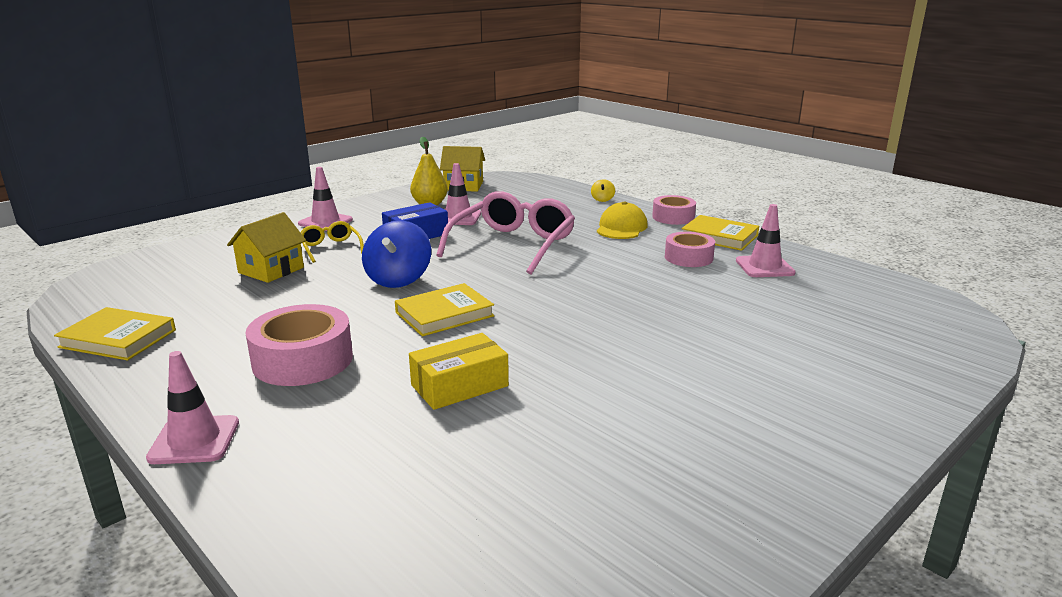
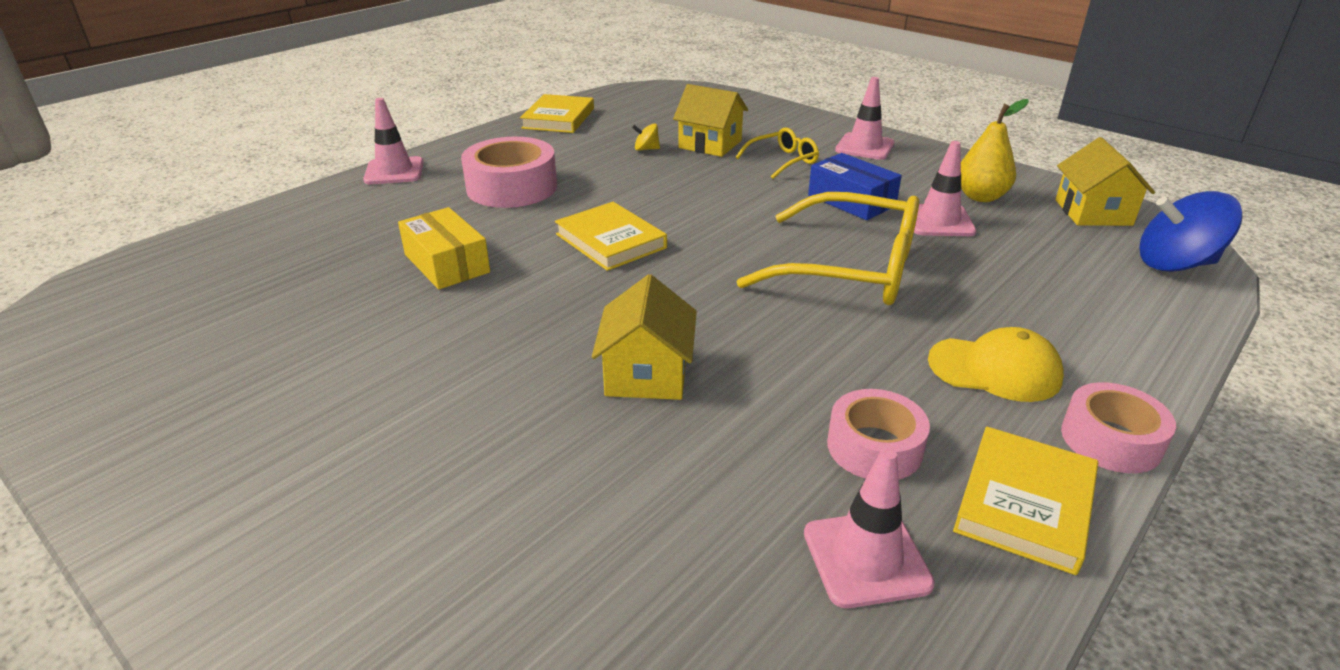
camera: 85 degrees right, 10 degrees up
(398, 279) = (703, 206): blue spinning top -> blue spinning top (1175, 264)
(513, 244) = (852, 269): pink glasses -> yellow glasses
(602, 199) = (1150, 348): yellow spinning top -> yellow spinning top (646, 149)
(631, 306) = (647, 374): none -> yellow house

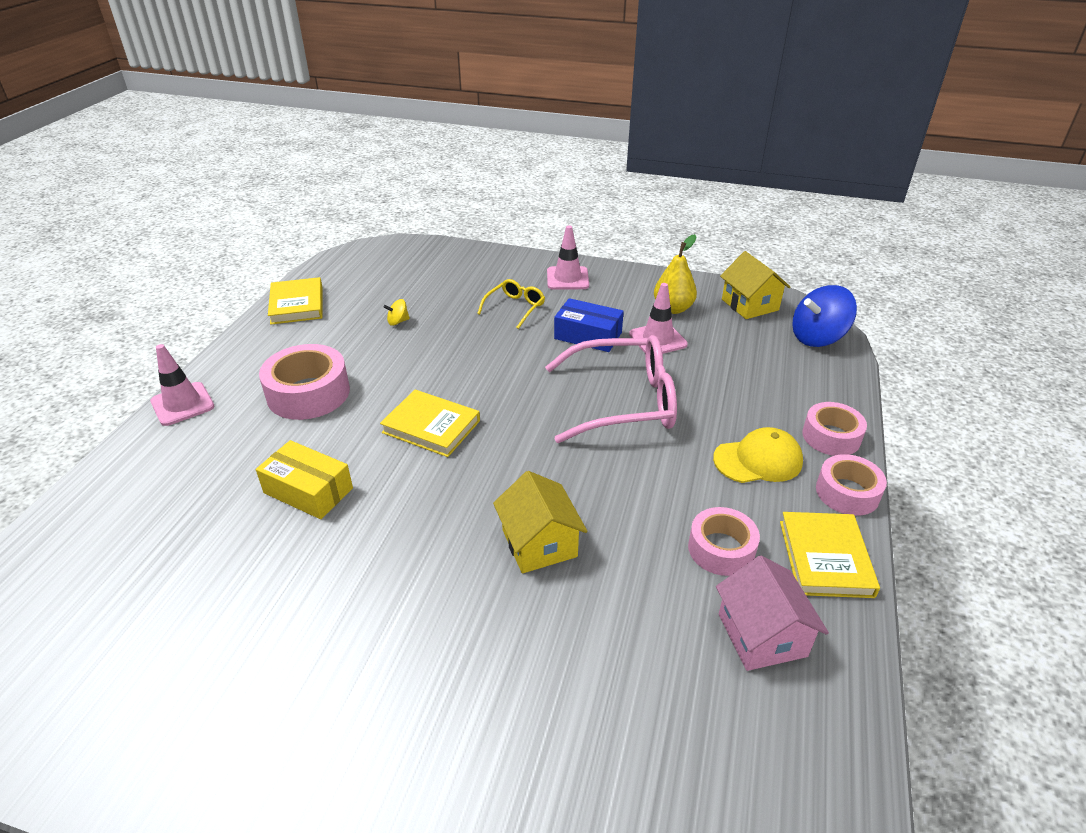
camera: 25 degrees left, 5 degrees up
(710, 144) = (447, 304): yellow house -> none
(852, 269) = (625, 401): yellow glasses -> pink glasses
(866, 558) = (762, 635): pink traffic cone -> pink house
(1126, 372) = (831, 436): none -> pink tape

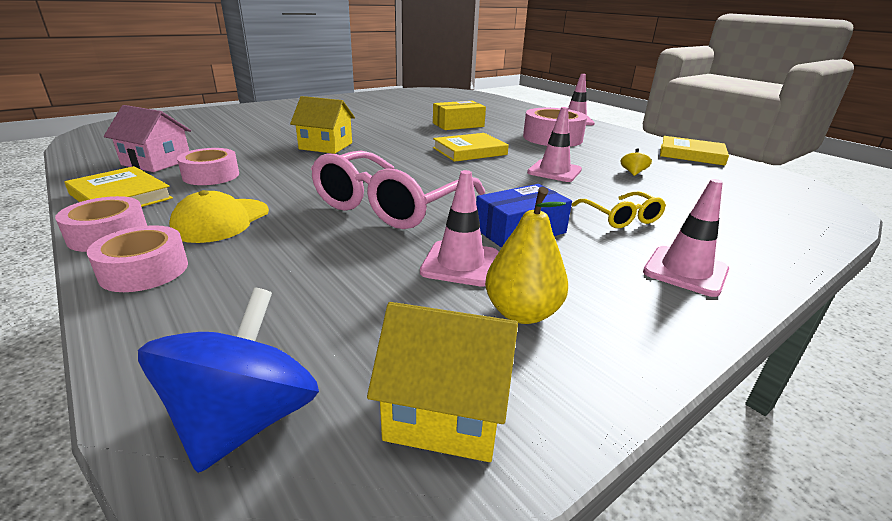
camera: 125 degrees right, 10 degrees down
(441, 358) = (554, 171): none -> pink traffic cone

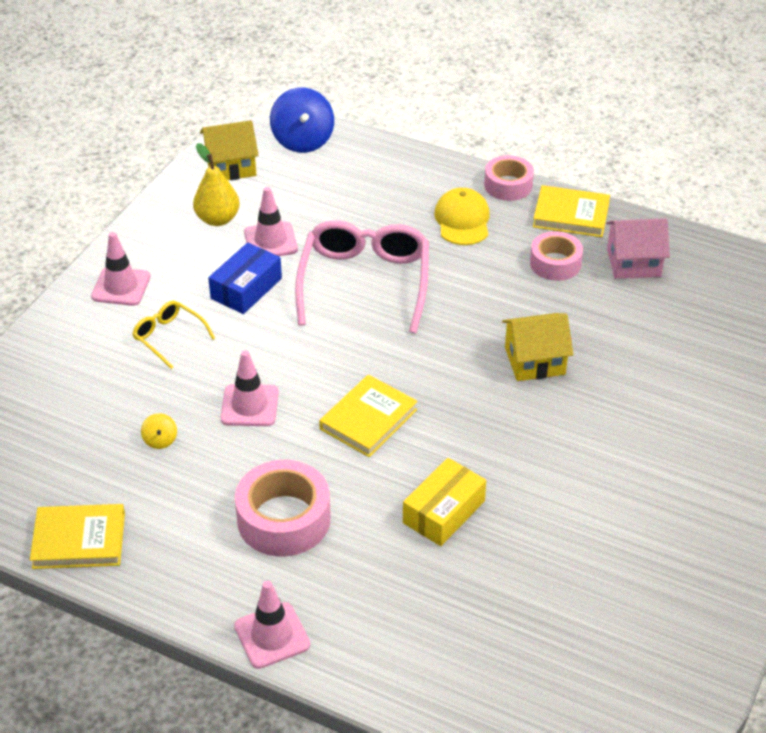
camera: 155 degrees right, 15 degrees up
(144, 270) = (443, 174): pink tape -> none

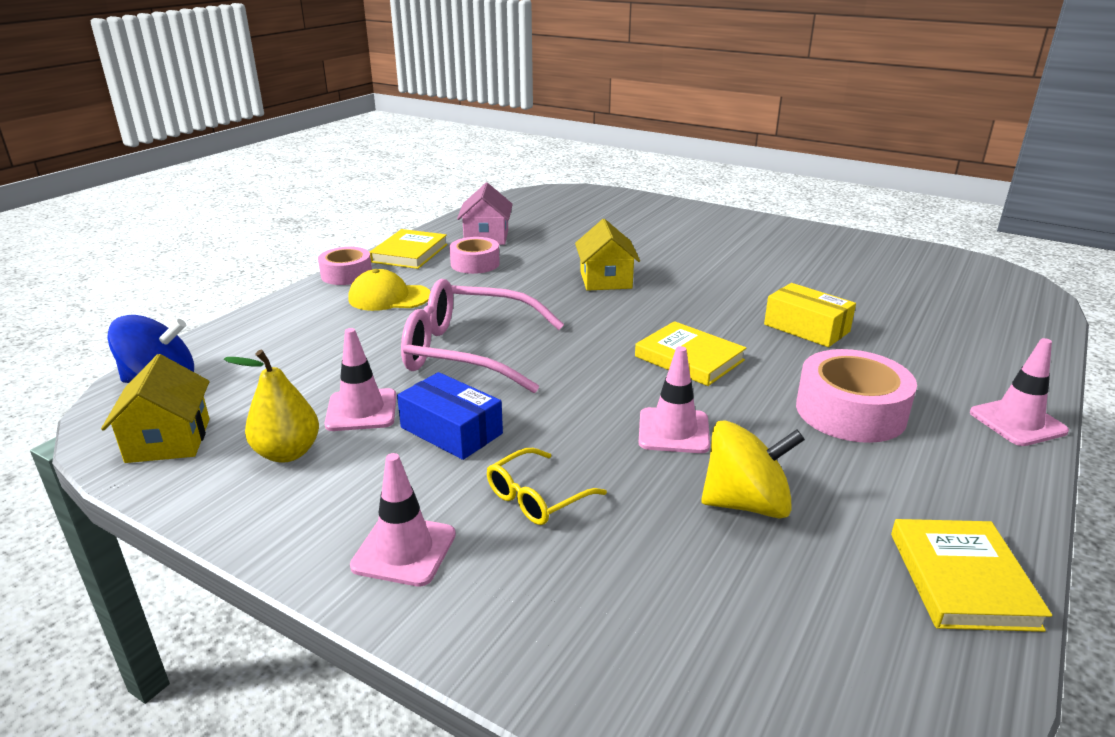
camera: 85 degrees left, 15 degrees down
(160, 440) = (746, 503): yellow spinning top -> yellow spinning top, size x2.22

